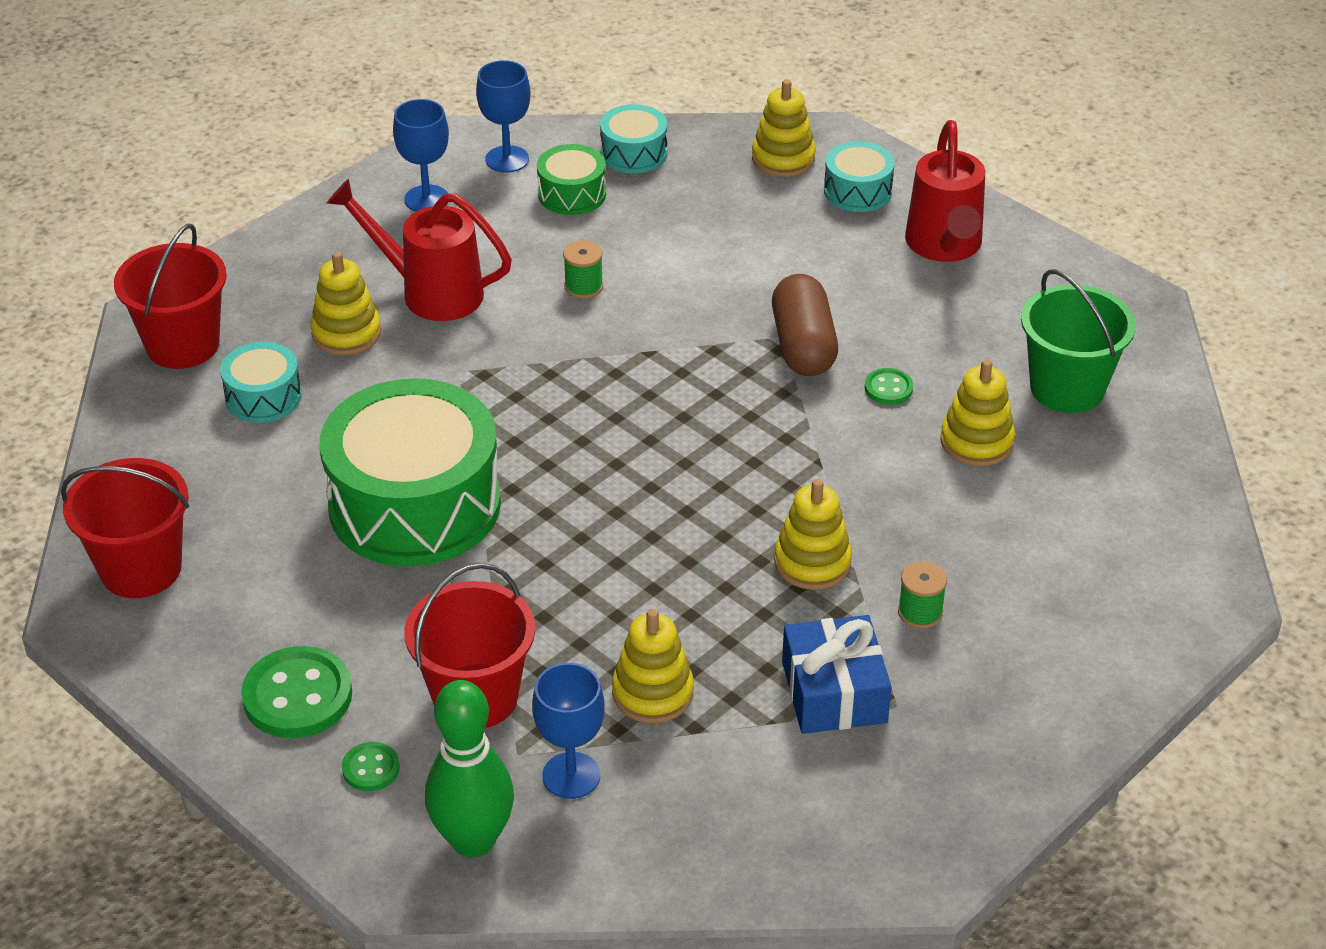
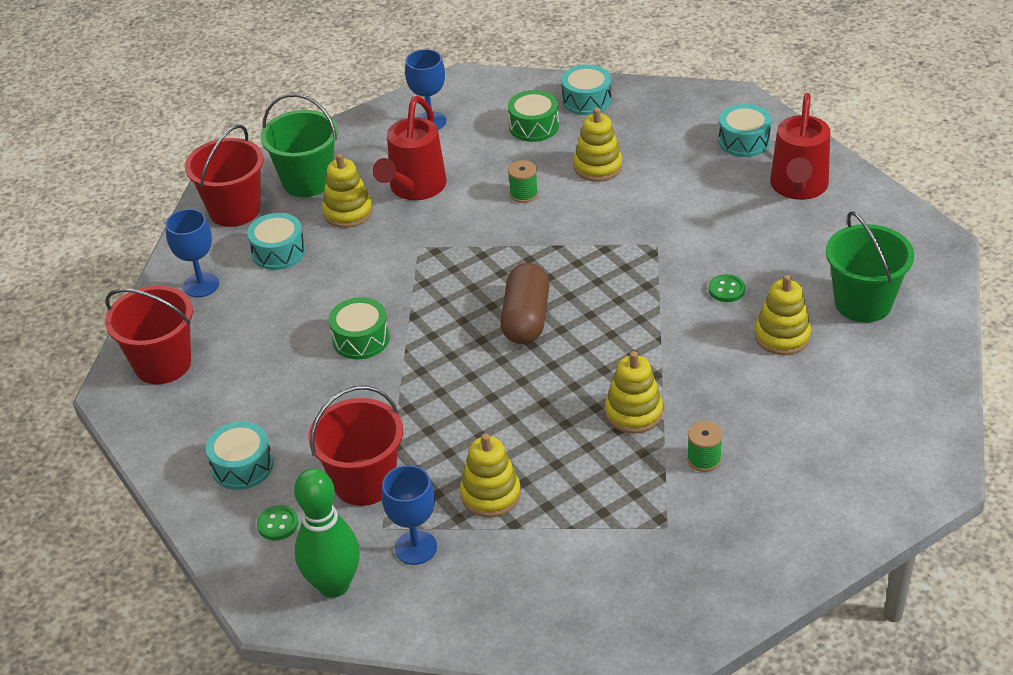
camera: 15 degrees right, 0 degrees up
(276, 295) = (307, 181): none -> green bucket
(297, 696) = (242, 466): green button -> turquoise drum
(415, 504) = (361, 339): green drum -> green drum, size x0.46
(431, 292) = (414, 188): red watering can -> red watering can turned 105 degrees counterclockwise
(507, 159) = (494, 98): blue goblet -> blue goblet (201, 285)
(783, 158) = (695, 113): yellow stacking toy -> yellow stacking toy (597, 167)
(803, 346) = (671, 252): brown capsule -> brown capsule (526, 319)
(834, 692) = (623, 511): blue gift -> none

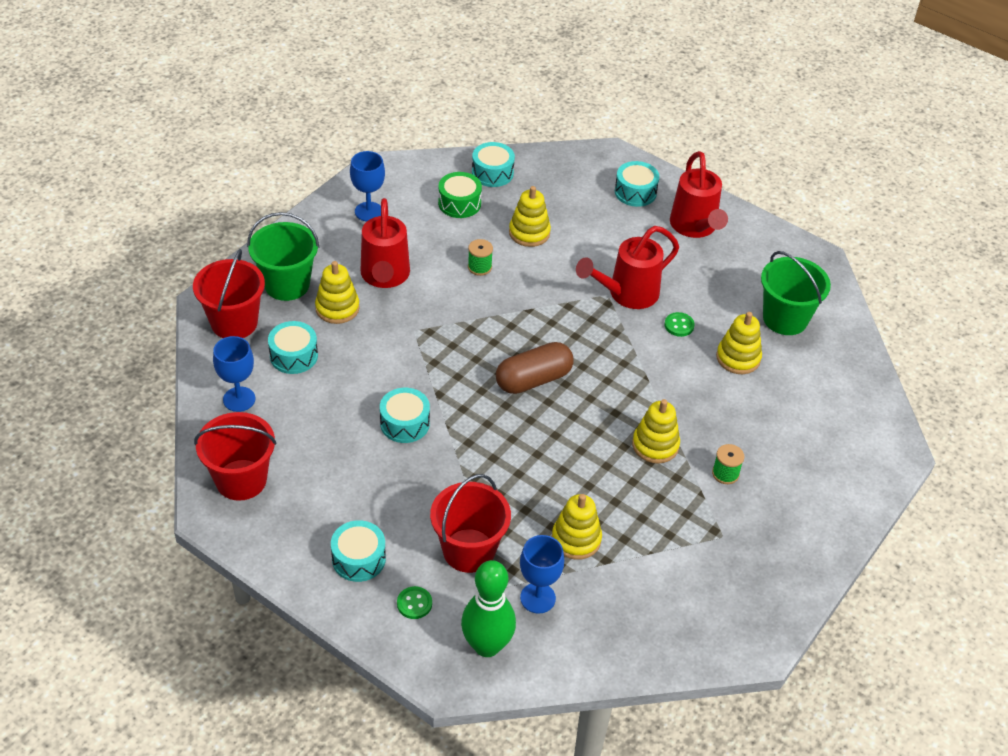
camera: 25 degrees left, 5 degrees up
(361, 339) = (405, 423): green drum -> turquoise drum
(526, 319) = (533, 379): brown capsule -> brown capsule turned 75 degrees clockwise
(680, 247) = (627, 294): none -> red watering can

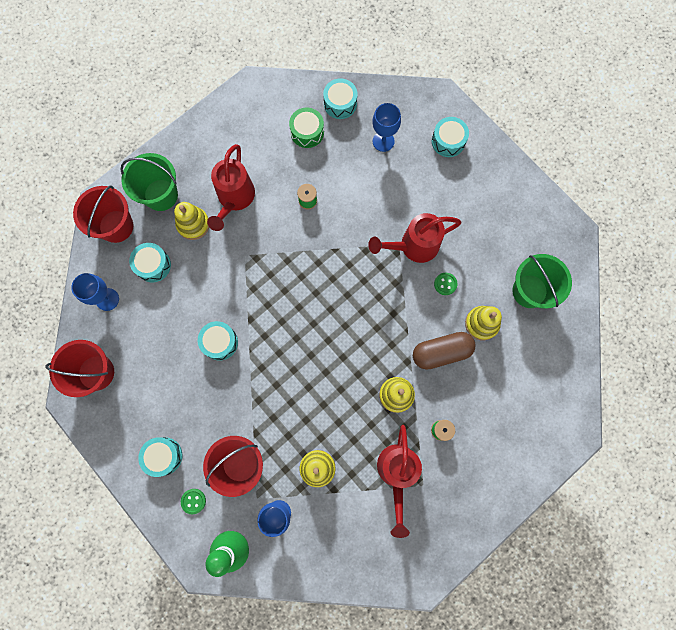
camera: 15 degrees right, 30 degrees up
(368, 212) = (236, 130): blue goblet -> blue goblet (383, 141)
(529, 233) = (354, 171): yellow stacking toy -> none
(533, 379) = (322, 318): brown capsule -> brown capsule (441, 352)
(695, 227) = (485, 186): red watering can -> red watering can (397, 473)

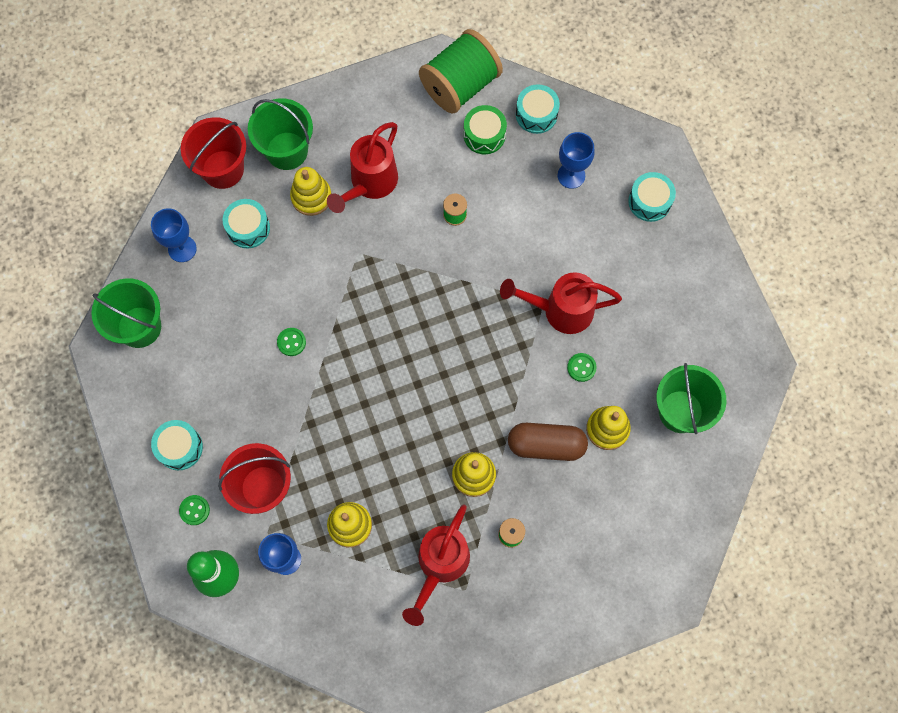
camera: 20 degrees right, 5 degrees down
(96, 372) = (139, 327): red bucket -> green bucket
(220, 342) = (291, 342): turquoise drum -> green button
(275, 100) = (460, 85): none -> green spool

